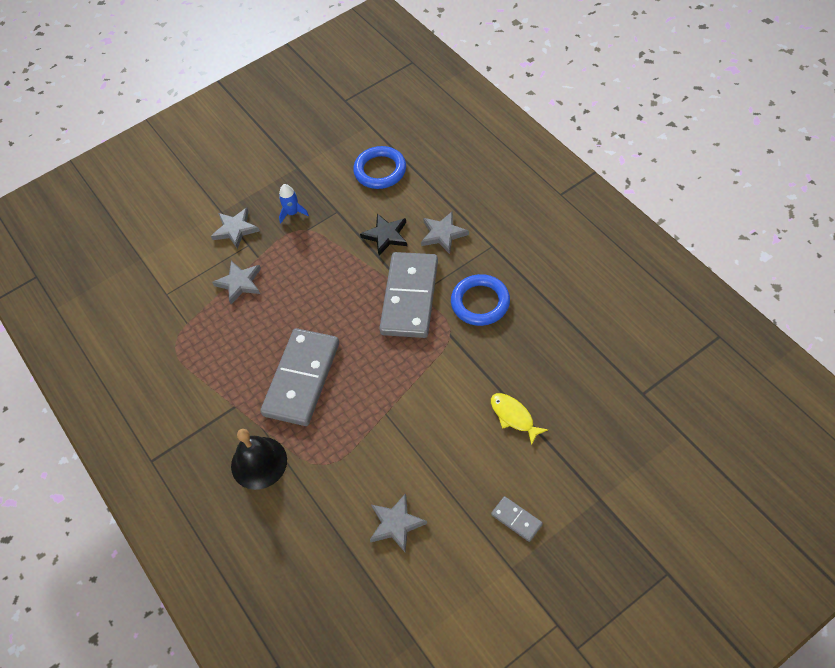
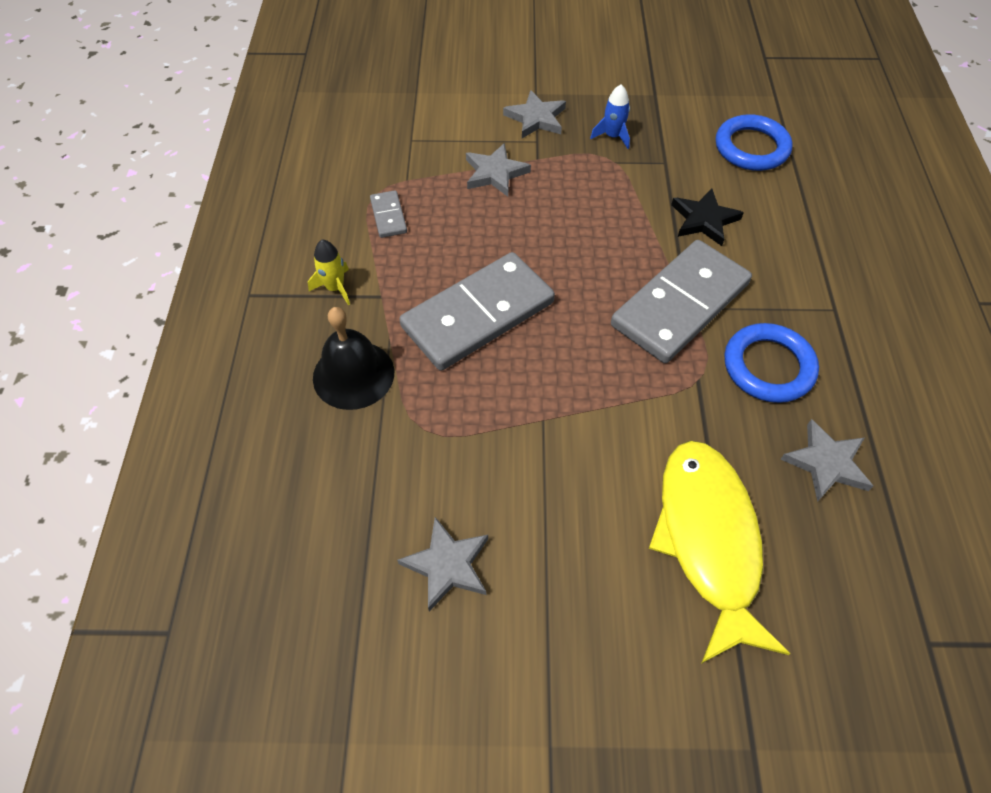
camera: 30 degrees right, 0 degrees up
(202, 420) = (335, 288): none -> yellow rocket
(443, 234) = (778, 259): grey star -> grey star (826, 463)
(514, 417) = (708, 540): yellow fish -> yellow fish, size x2.08
(516, 519) = (608, 683): grey domino -> grey domino (388, 216)

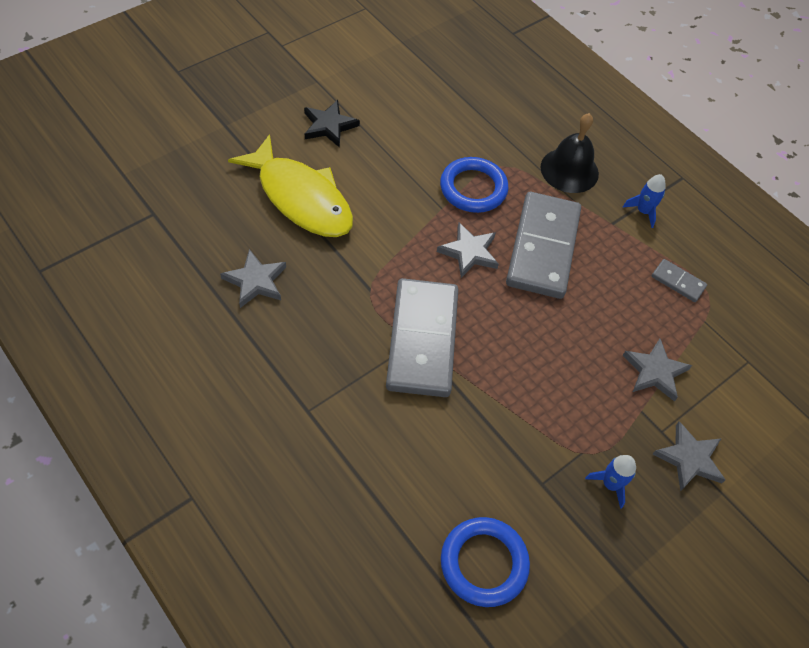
camera: 135 degrees right, 0 degrees up
(335, 288) = (643, 211): yellow rocket -> blue rocket
(447, 565) = (423, 116): grey star -> grey star (469, 252)
(704, 220) = (462, 436): black star -> black star (329, 126)
(768, 366) = (330, 328): blue ring -> blue ring (473, 188)

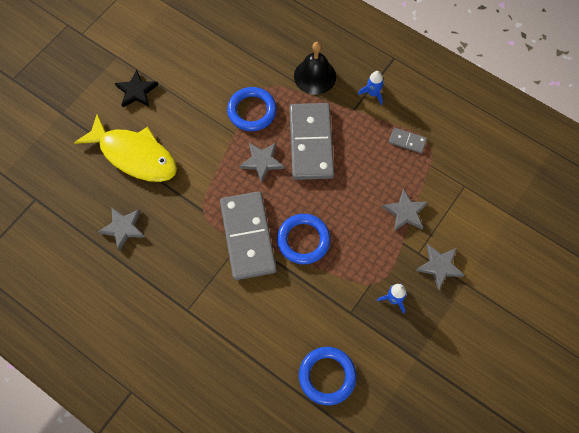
camera: 10 degrees left, 10 degrees up
(499, 367) = (303, 240): none -> blue ring

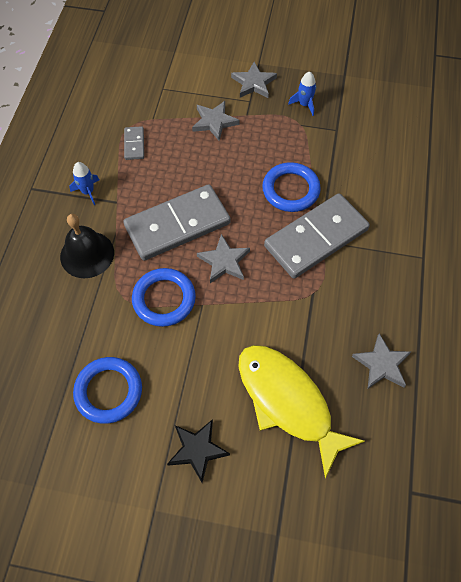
camera: 115 degrees left, 5 degrees down
(134, 155) = (288, 402): yellow fish -> yellow fish turned 45 degrees counterclockwise
(327, 376) = (402, 127): blue ring -> blue ring (108, 391)

